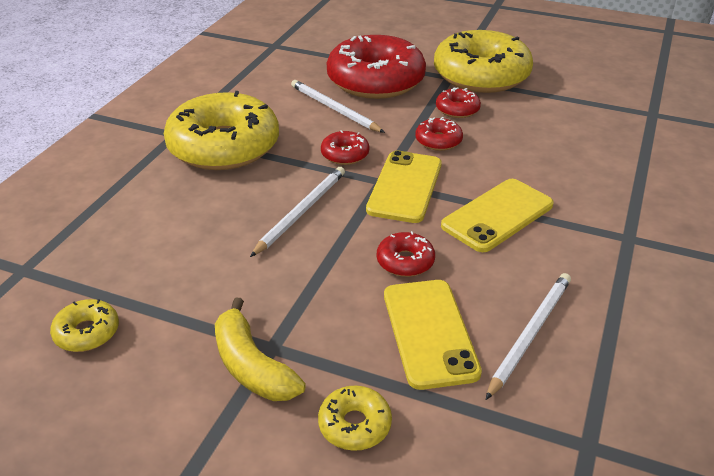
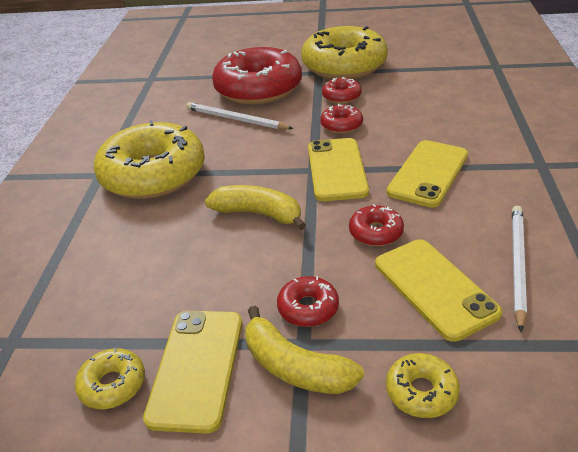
camera: 15 degrees left, 0 degrees up
(165, 340) = (197, 368): none -> yellow phone
(301, 212) = (258, 214): white pencil -> yellow banana
(345, 154) = (268, 155): red donut -> red donut (308, 308)

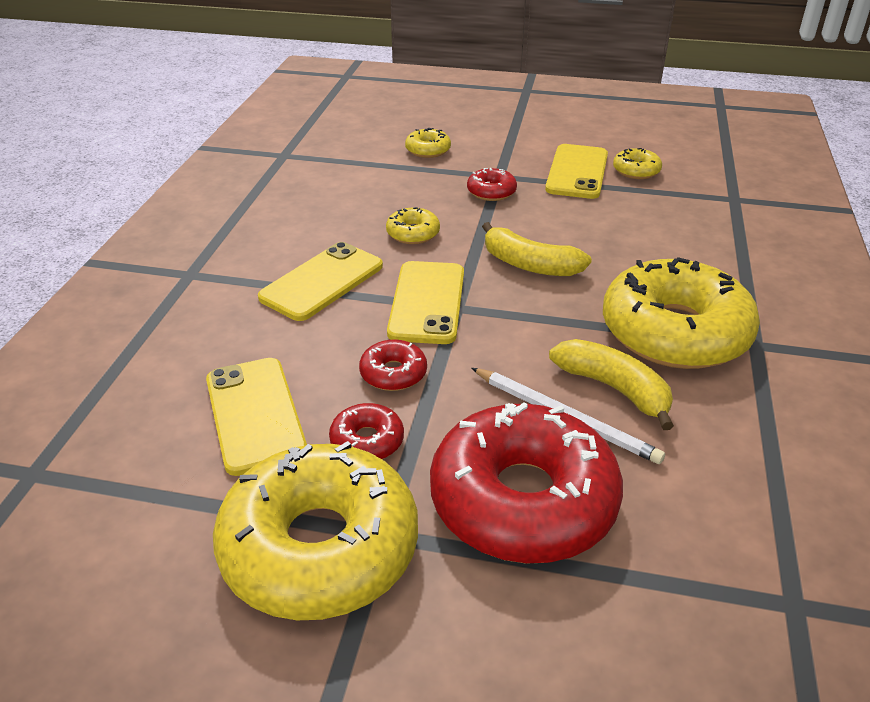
camera: 175 degrees left, 0 degrees up
(295, 367) = (507, 166): yellow banana -> yellow banana (614, 388)
(376, 232) = (413, 233): red donut -> yellow donut
(434, 288) = (386, 192): yellow phone -> yellow phone (255, 415)
(517, 264) = (308, 198): white pencil -> none

